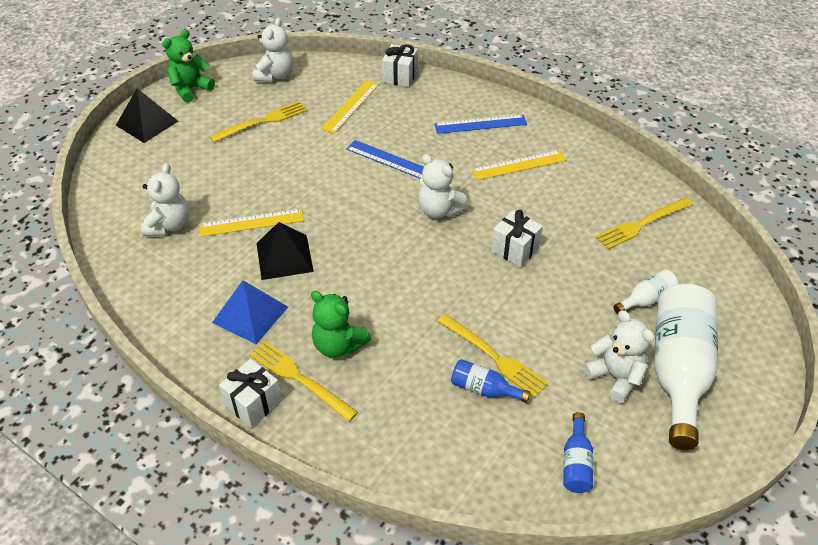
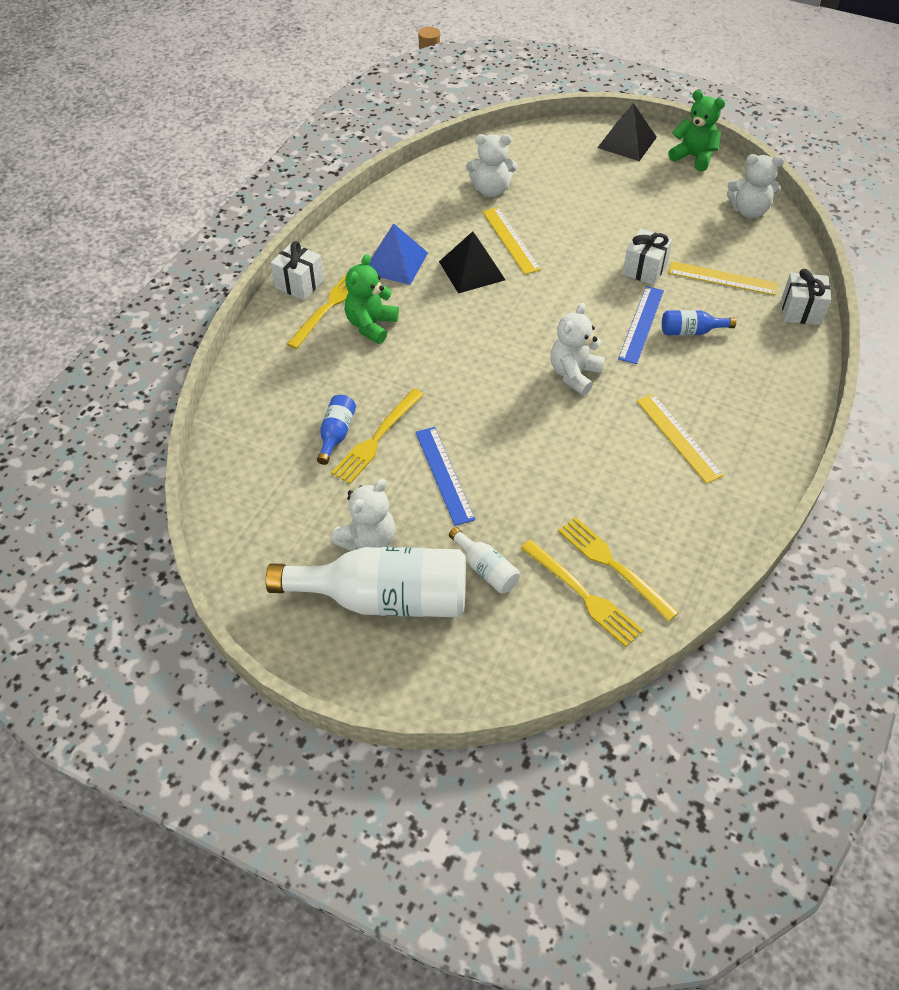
camera: 80 degrees right, 5 degrees up
(262, 121) = (664, 217): yellow fork -> yellow fork (583, 595)
(480, 124) = (741, 395): blue ruler -> blue ruler (444, 475)
(515, 249) = (532, 444): white gift -> white gift (644, 269)
(576, 463) = (259, 510): blue bottle -> blue bottle (691, 331)

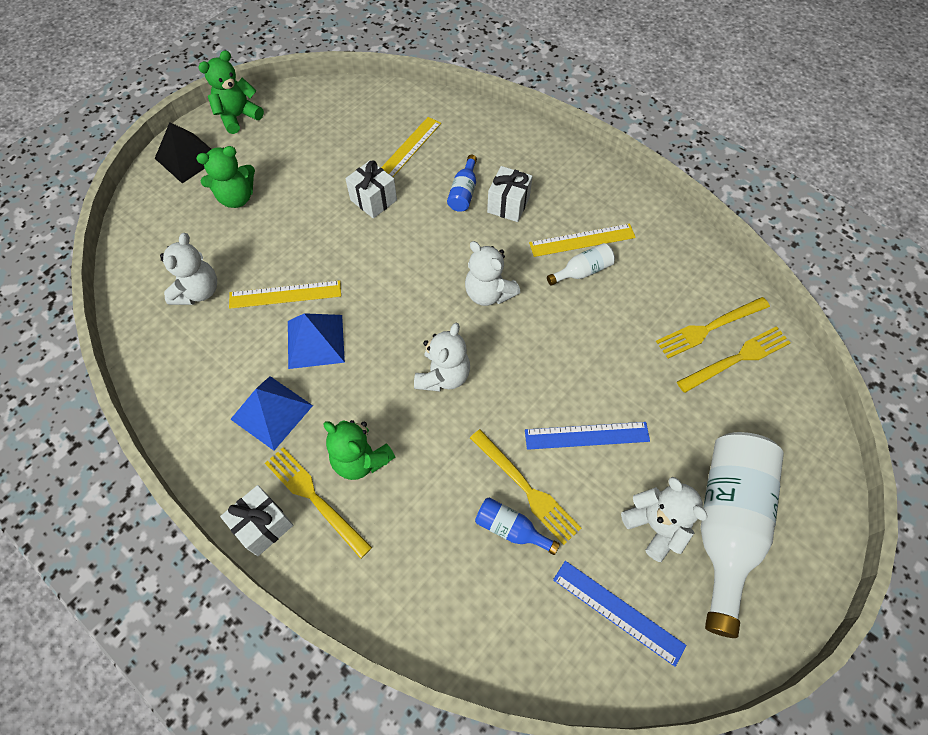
camera: 75 degrees left, 10 degrees up
(472, 270) = (315, 341): black pyramid -> blue pyramid
(485, 569) = (702, 427): white bottle -> white bottle (582, 271)
(599, 183) = (237, 198): none -> green teddy bear
(641, 324) = (442, 224): blue ruler -> blue ruler (618, 611)
(749, 211) = (330, 104): white teddy bear -> white teddy bear (443, 376)
(801, 311) = (465, 114): white gift -> white gift (508, 205)

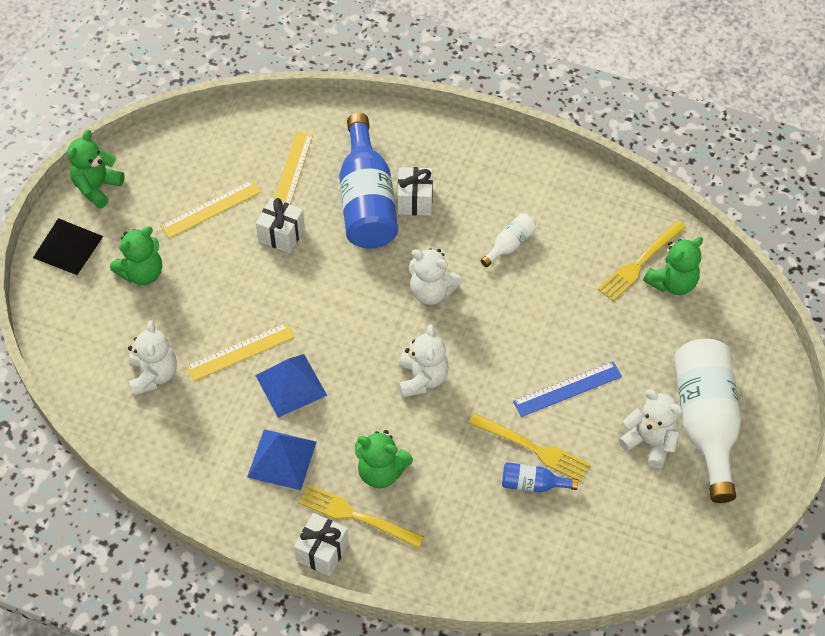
camera: 20 degrees left, 5 degrees down
(463, 192) = (366, 201): blue bottle -> blue bottle, size x2.24
(582, 240) = (498, 215): yellow ruler -> yellow ruler (211, 209)
(618, 611) = (642, 516): blue ruler -> none
(737, 359) = (672, 283): yellow fork -> green teddy bear

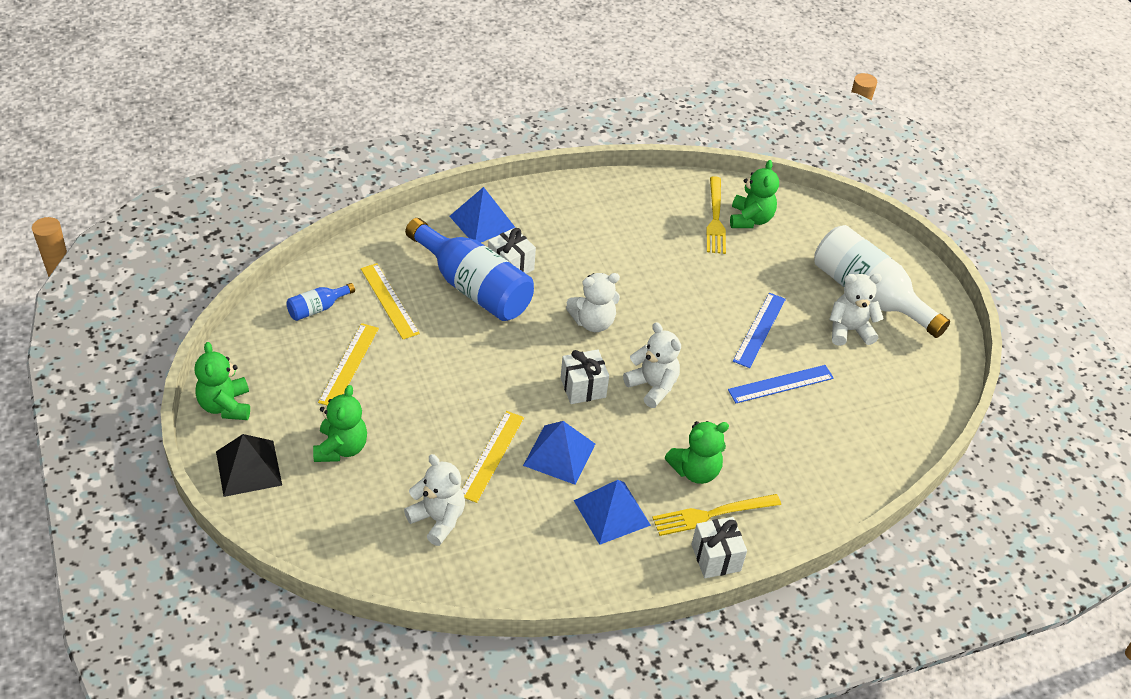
camera: 45 degrees left, 10 degrees down
(281, 235) = (430, 350): white gift -> white gift (583, 387)
(432, 147) = (482, 222): none -> blue pyramid
(509, 245) = (614, 257): white bottle -> none
(533, 448) = (780, 384): yellow fork -> blue ruler
(533, 484) = (807, 407): blue bottle -> blue bottle (317, 308)

